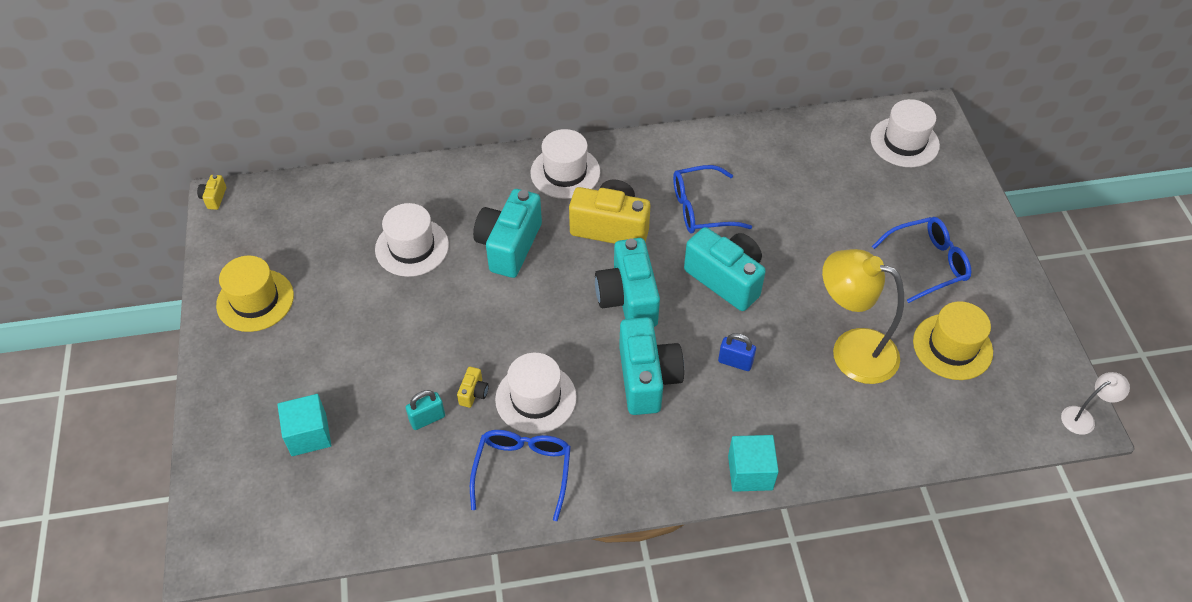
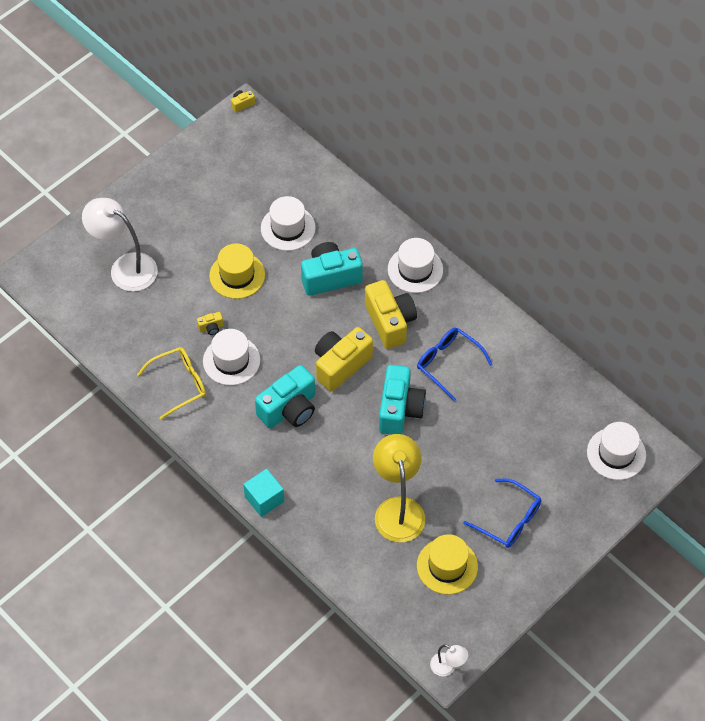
camera: 55 degrees right, 5 degrees up
(255, 300) = (189, 179): yellow hat -> yellow hat (237, 275)
(309, 434) = (125, 267): turquoise cube -> white lamp
(427, 419) = (177, 316): turquoise padlock -> none
(523, 472) = (179, 384): blue glasses -> yellow glasses
(628, 299) = (340, 365): turquoise camera -> yellow camera
(735, 362) = (338, 449): blue padlock -> none

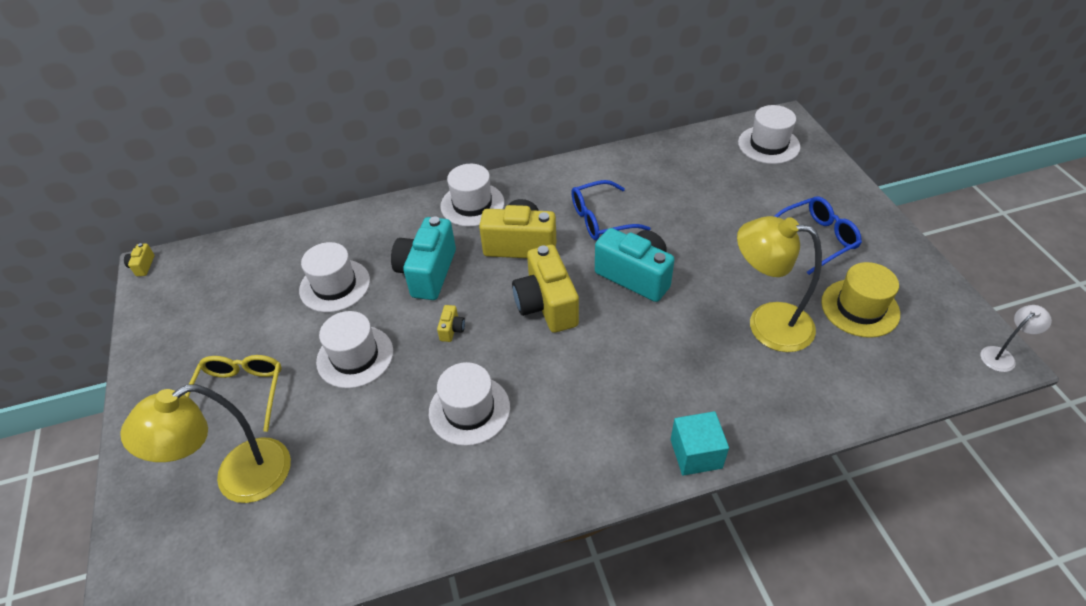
camera: 60 degrees left, 10 degrees down
(125, 267) = (238, 478): white lamp -> yellow lamp
(179, 384) = (465, 486): yellow glasses -> yellow glasses (240, 393)
(211, 327) = (406, 413): yellow camera -> yellow camera (452, 329)
(237, 275) = (355, 356): yellow hat -> white hat
(289, 409) = (577, 376): turquoise camera -> none

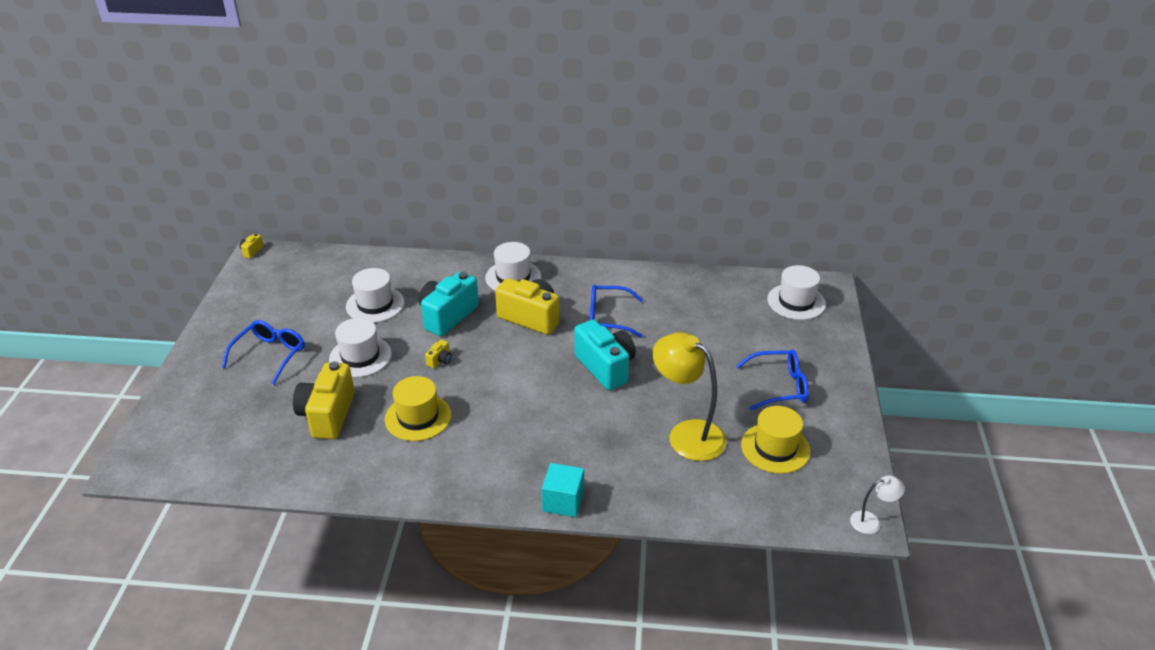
camera: 20 degrees right, 10 degrees down
(238, 478) = (239, 407): yellow lamp -> none
(240, 393) = (270, 355): yellow glasses -> blue glasses
(469, 410) = (418, 417): white hat -> yellow hat
(546, 305) = (521, 366): yellow camera -> yellow camera (327, 415)

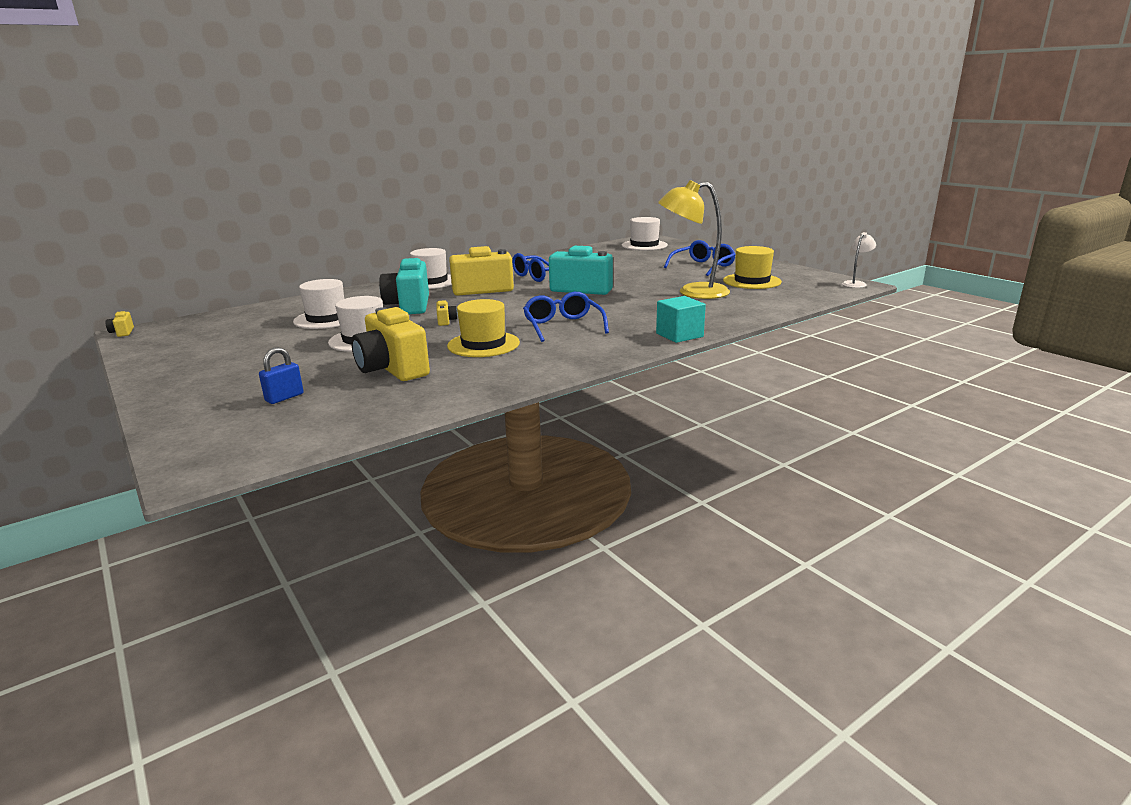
camera: 40 degrees left, 15 degrees down
(239, 411) = (284, 397): none -> blue padlock
(270, 355) = (259, 365): blue glasses -> blue glasses (563, 326)

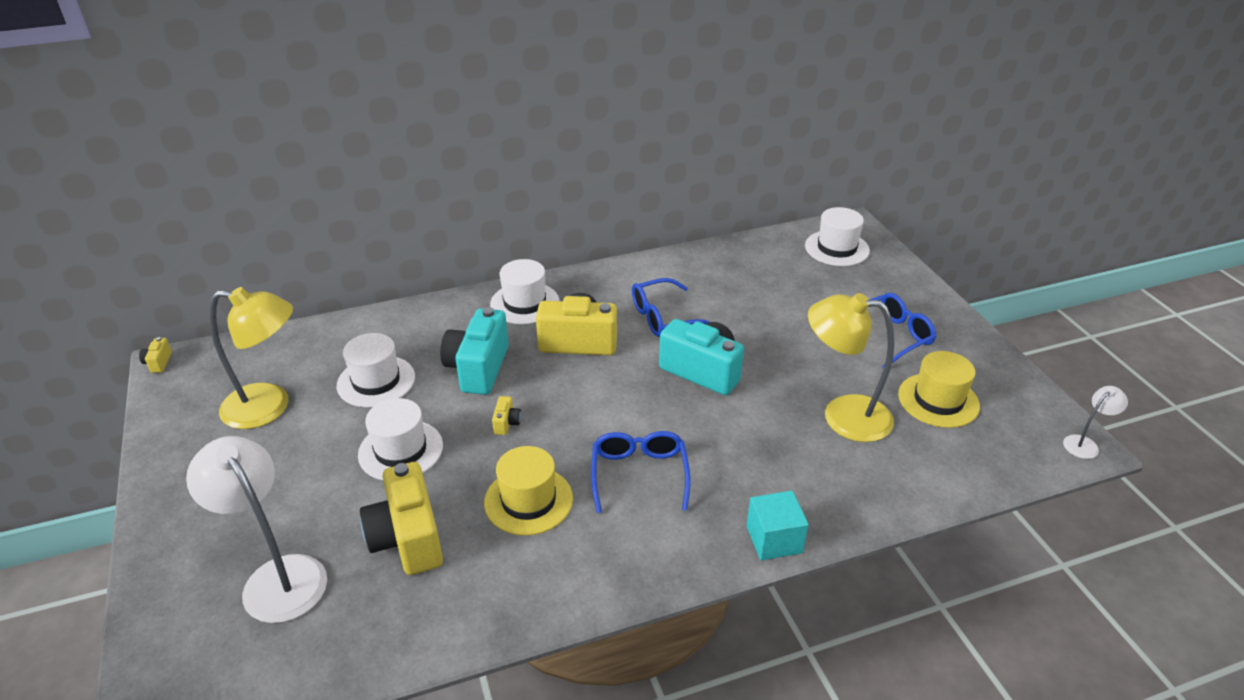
camera: 15 degrees right, 15 degrees up
(237, 337) = (269, 407): none -> yellow lamp
(284, 397) = (277, 576): blue padlock -> white lamp

